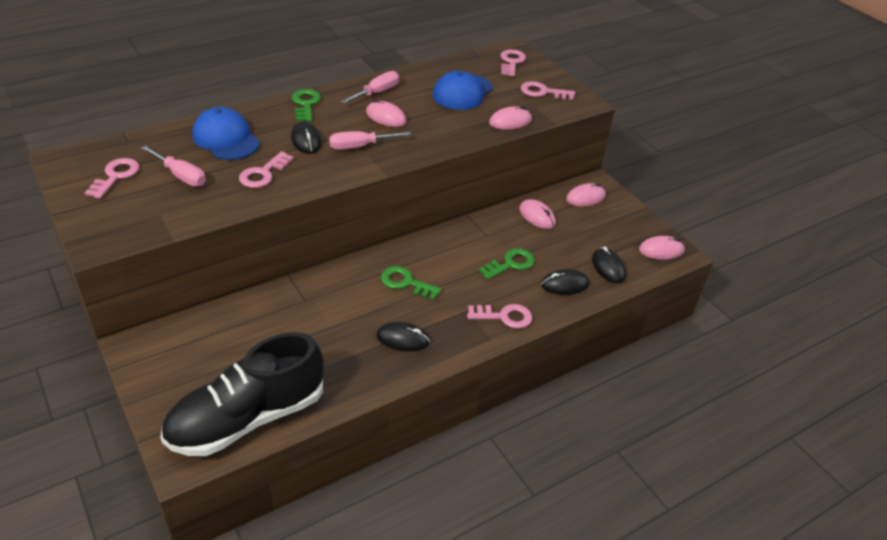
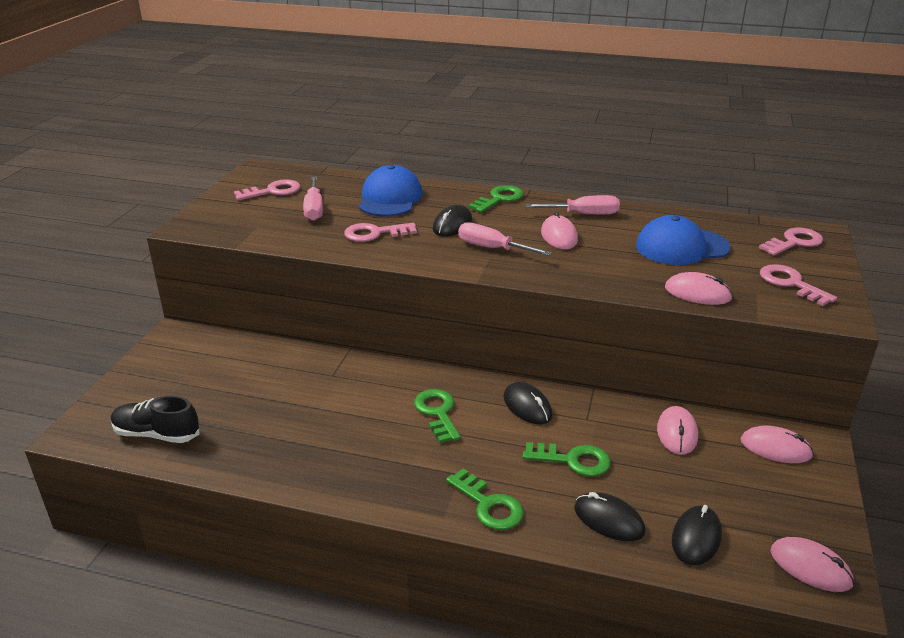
camera: 50 degrees right, 10 degrees down
(247, 418) = (157, 434): black shoe -> black shoe, size x0.51
(403, 339) = (361, 458): black mouse -> black mouse (527, 406)
(504, 316) = (488, 505): pink key -> green key

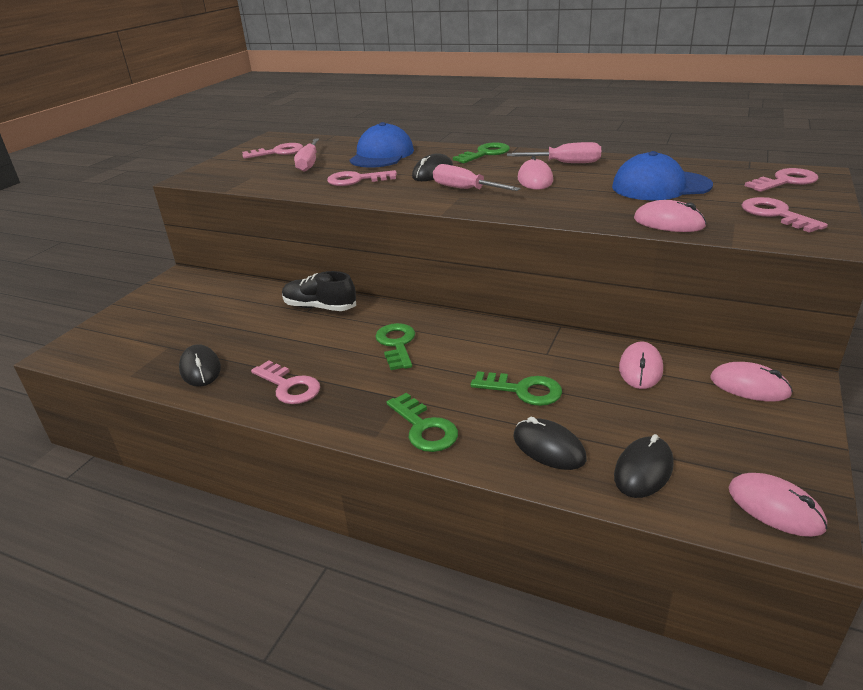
camera: 10 degrees right, 0 degrees up
(157, 434) = (131, 355): black shoe -> black shoe (320, 307)
(341, 465) = (289, 386): none -> pink key
(527, 406) = (488, 341): black mouse -> black mouse (200, 369)

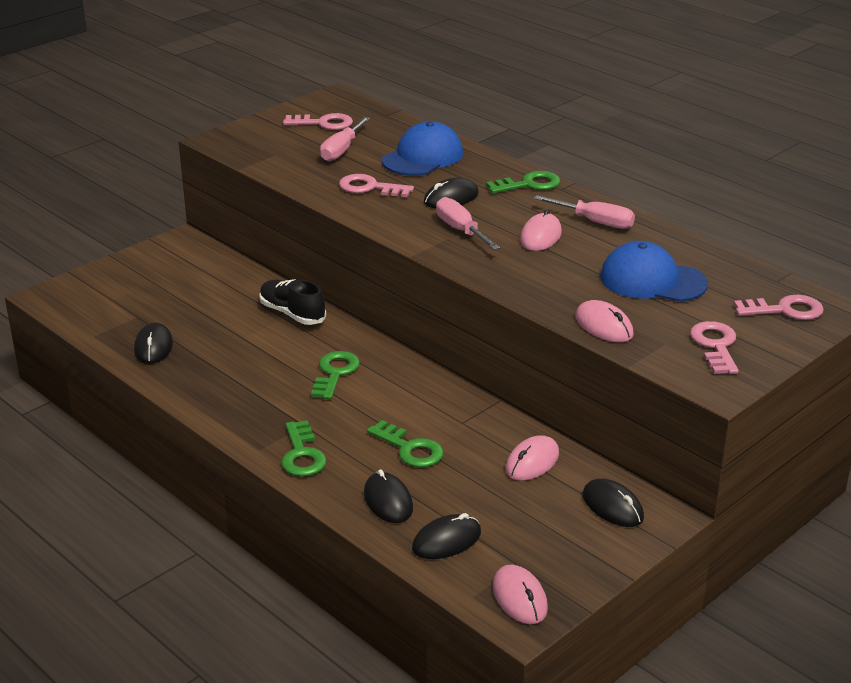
camera: 20 degrees right, 0 degrees up
(289, 386) = (217, 385): pink key -> none
(749, 386) = (612, 506): pink mouse -> black mouse

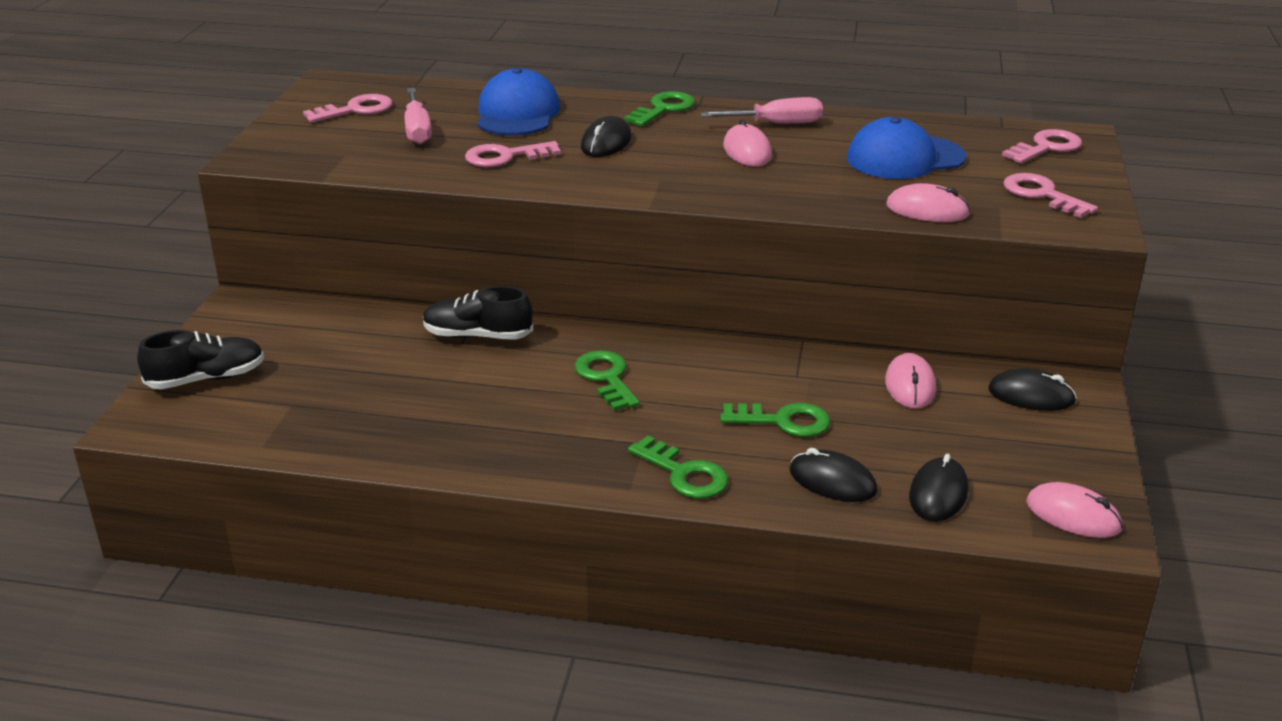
camera: 35 degrees left, 0 degrees up
(111, 282) = (206, 379): none -> black shoe
(153, 347) = (358, 430): black mouse -> none
(461, 230) = (662, 169): pink screwdriver -> none

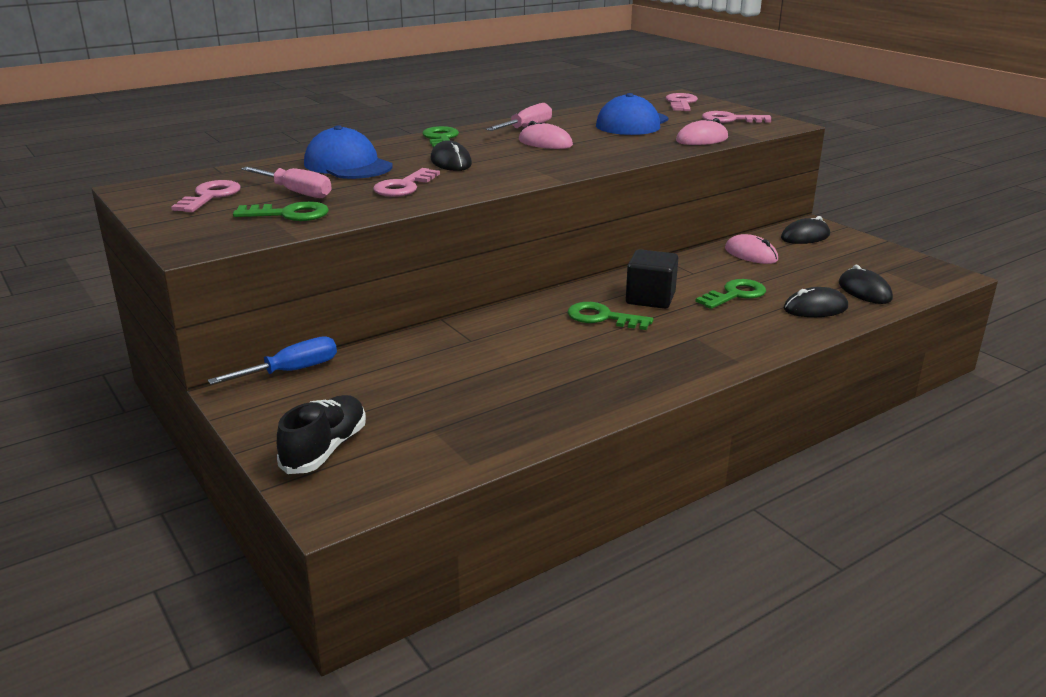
camera: 45 degrees left, 5 degrees down
(298, 302) = (291, 371): none -> blue screwdriver
(477, 336) = (474, 332): black shoe -> none
(684, 474) = (747, 340): green key -> green key (289, 214)
(690, 381) = (650, 298): none -> black cube
(1073, 515) = (925, 273): pink mouse -> none

